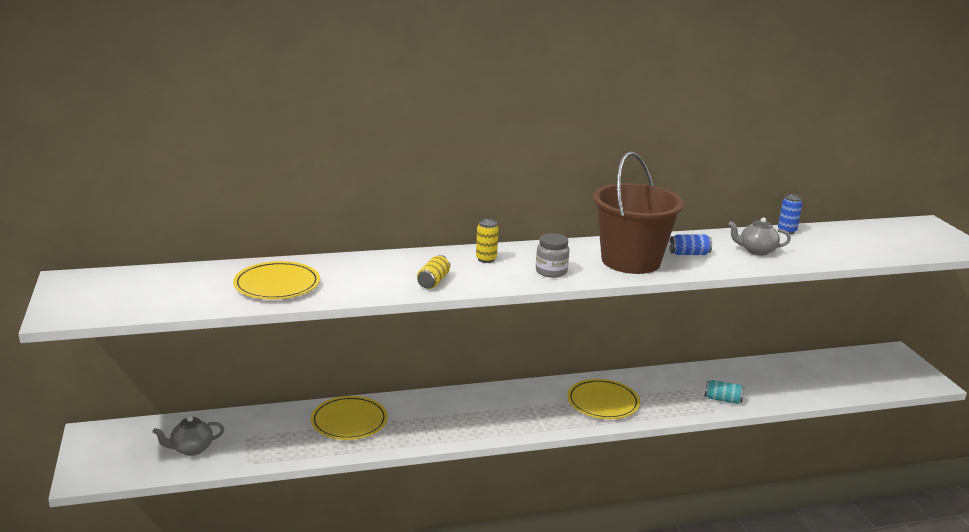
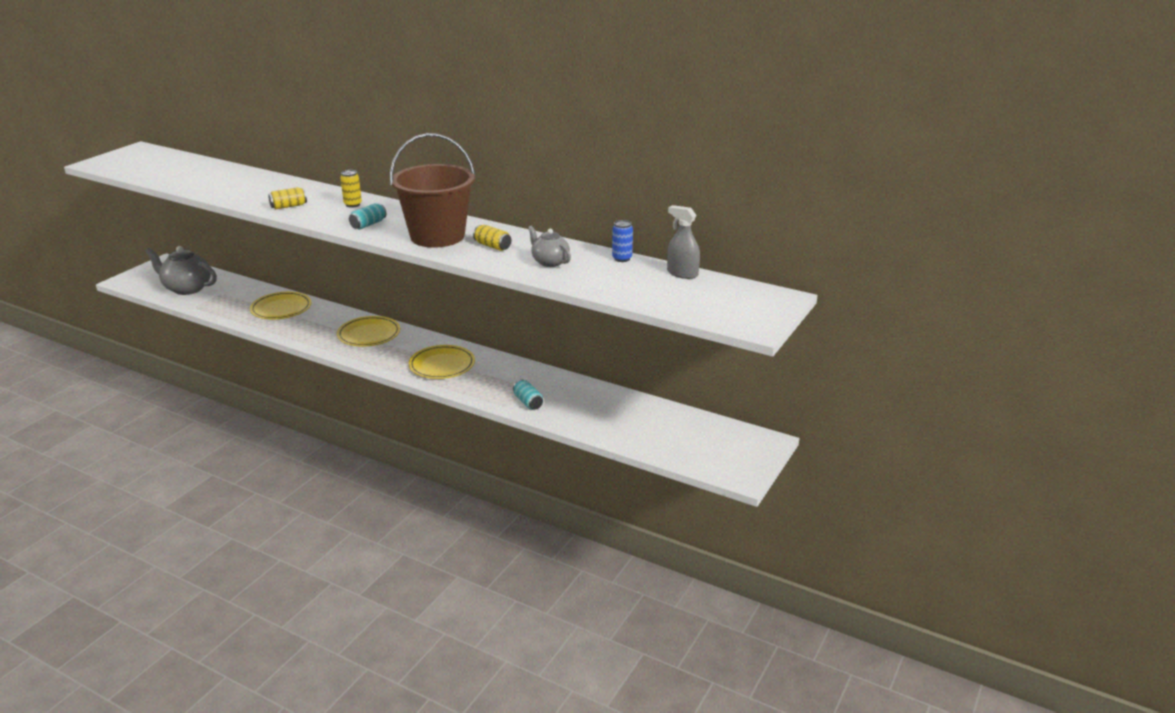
camera: 45 degrees right, 5 degrees up
(191, 449) = (187, 288): grey teapot -> grey teapot, size x1.67
(277, 285) = (212, 181): yellow plate -> yellow plate (369, 334)
(551, 272) = (368, 224): grey jar -> turquoise can
(689, 253) = (492, 246): blue can -> yellow can
(844, 228) = (682, 273): none -> grey spray bottle

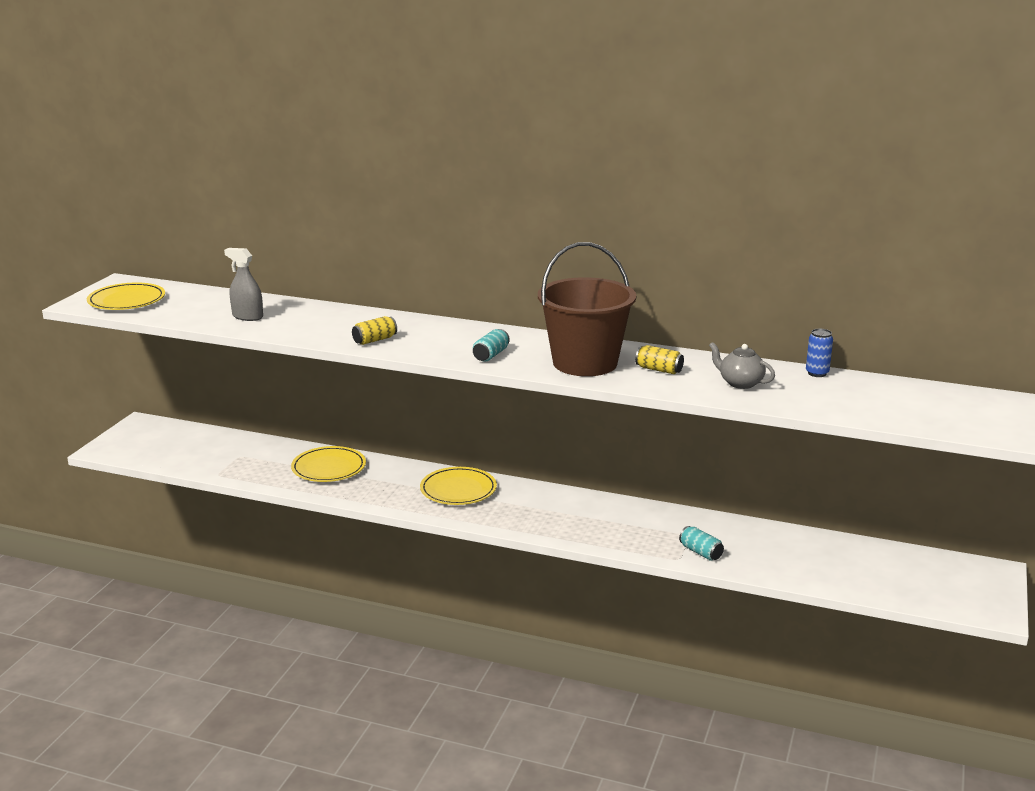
camera: 10 degrees left, 5 degrees down
(187, 288) = (192, 453): grey teapot -> none
(353, 204) = (451, 333): yellow can -> none
(442, 365) = (571, 518): yellow plate -> yellow plate (126, 300)
(682, 273) = (897, 385): grey spray bottle -> grey spray bottle (247, 316)

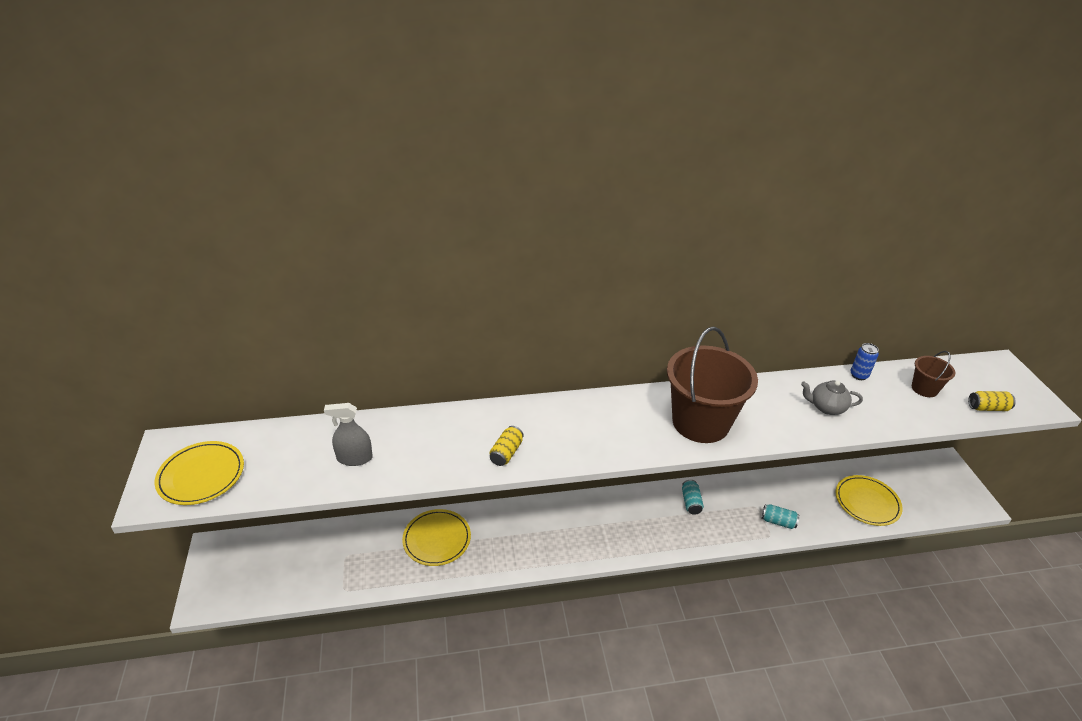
camera: 30 degrees left, 15 degrees up
(458, 490) = (561, 523): yellow plate -> yellow plate (867, 502)
(491, 355) = (621, 438): turquoise can -> turquoise can (691, 502)
(659, 370) = (759, 411): yellow can -> yellow can (987, 408)
(885, 397) = (924, 389): none -> brown bucket

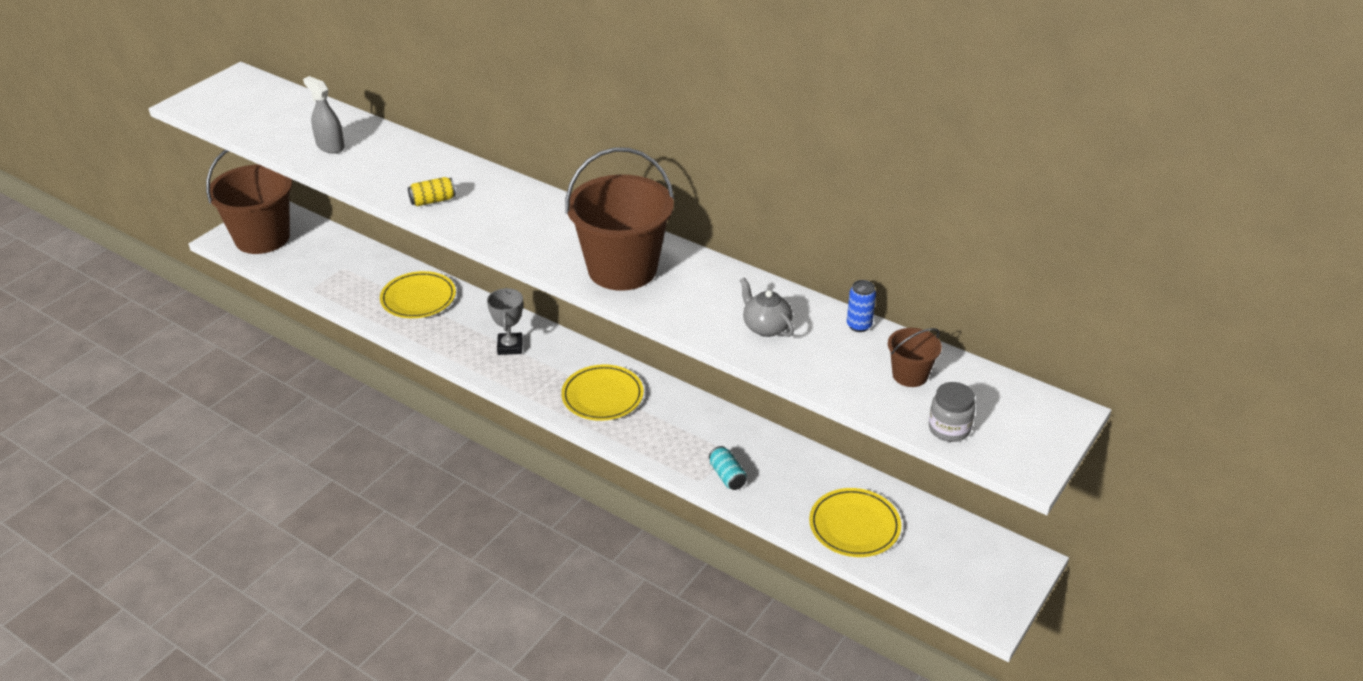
camera: 45 degrees right, 0 degrees up
(201, 475) = (230, 106): yellow plate -> yellow plate (602, 396)
(238, 576) = (262, 238): none -> brown bucket
(548, 530) = (510, 346): none -> grey trophy
(691, 502) = (668, 408): turquoise can -> none
(987, 408) = (949, 429): yellow can -> grey jar

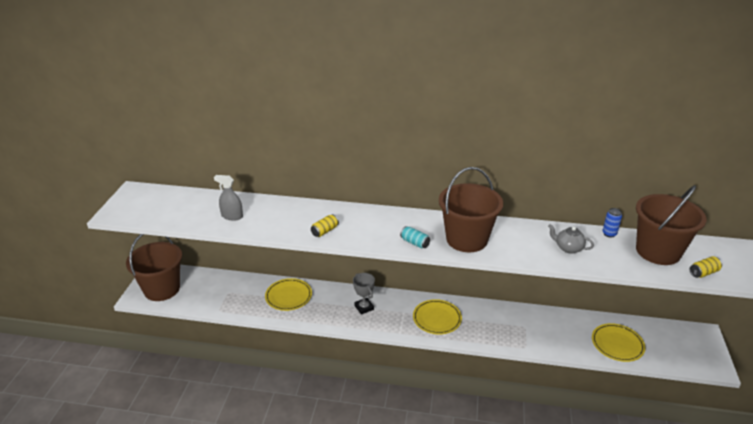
camera: 25 degrees left, 5 degrees down
(727, 476) = (536, 340): turquoise can -> turquoise can (415, 243)
(910, 375) = (658, 251): brown bucket -> brown bucket, size x2.16
(949, 429) = (703, 273): grey jar -> yellow can

